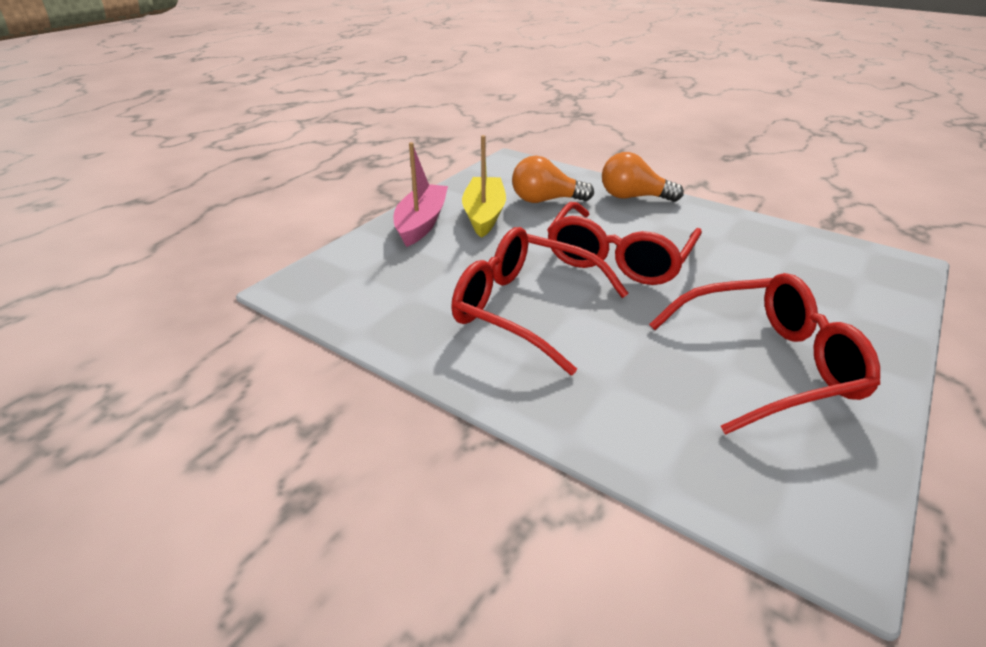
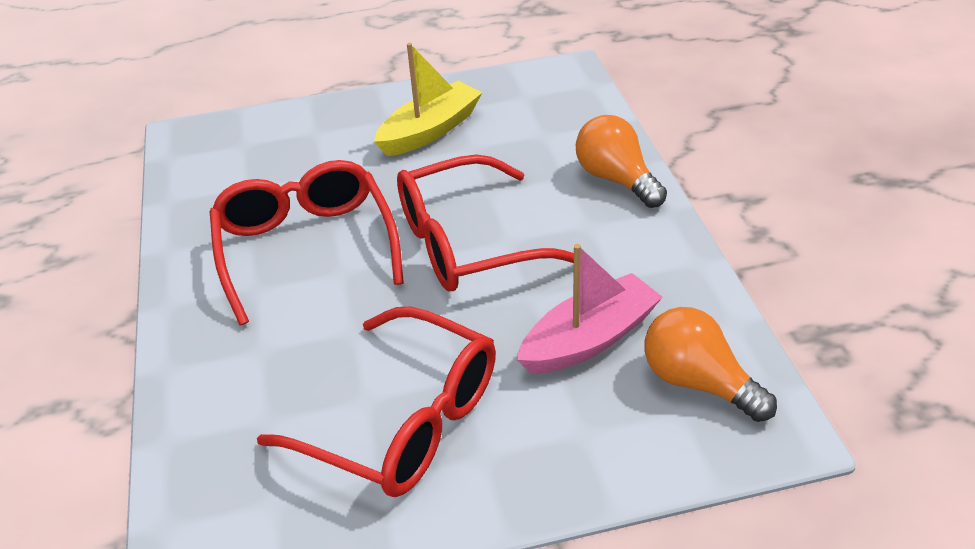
camera: 45 degrees right, 5 degrees up
(421, 223) = (363, 115): pink boat -> pink boat (589, 339)
(546, 200) = (516, 140): orange light bulb -> orange light bulb (698, 383)

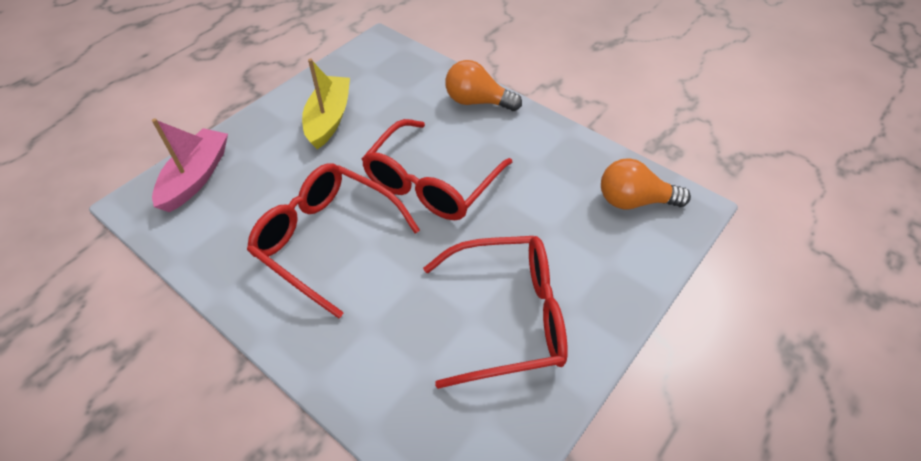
camera: 40 degrees left, 10 degrees up
(589, 339) = (558, 207): pink boat -> pink boat (196, 177)

